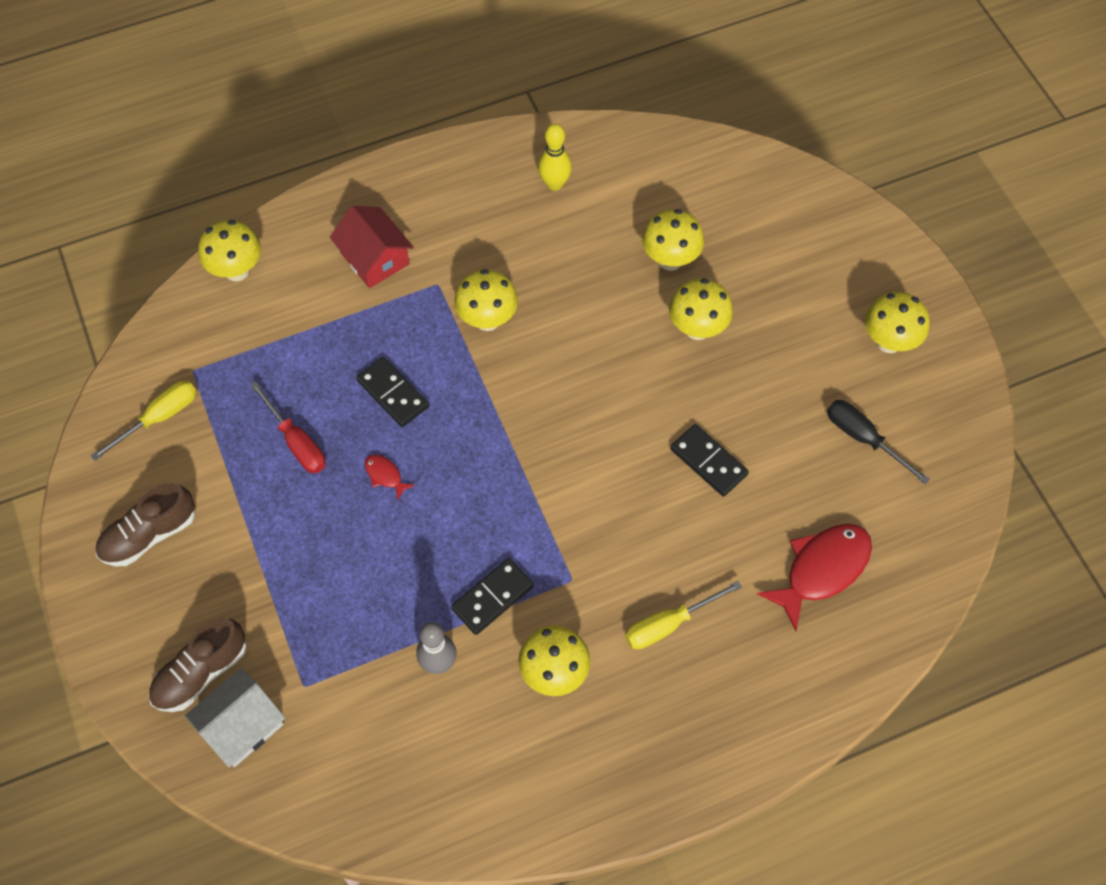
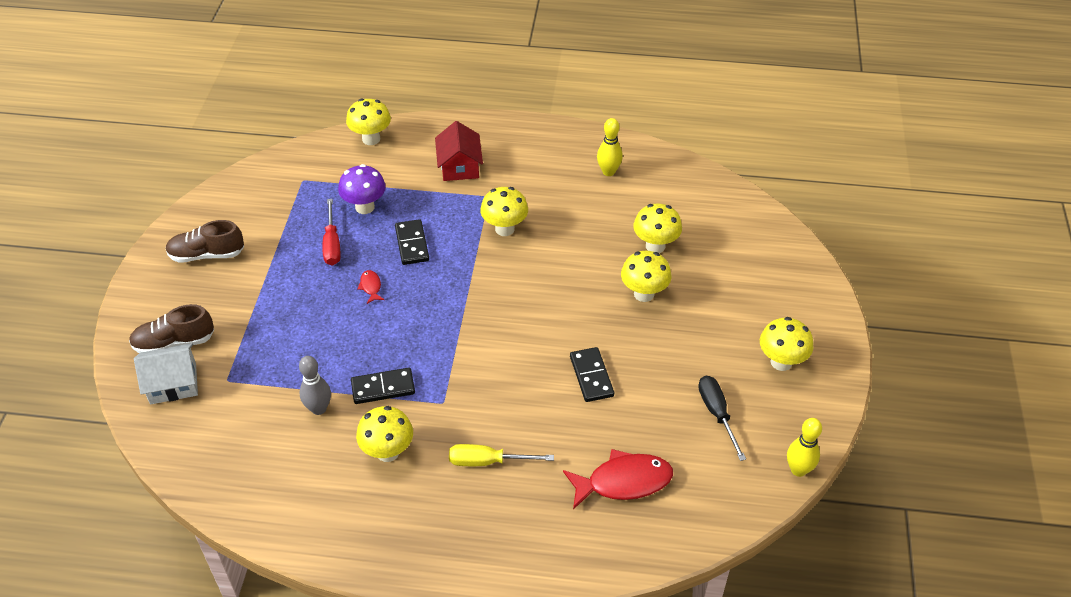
camera: 30 degrees right, 15 degrees down
(159, 418) = (263, 196): yellow screwdriver -> none
(299, 371) = (365, 207): none -> purple mushroom
(980, 461) = (798, 470): none -> yellow bowling pin

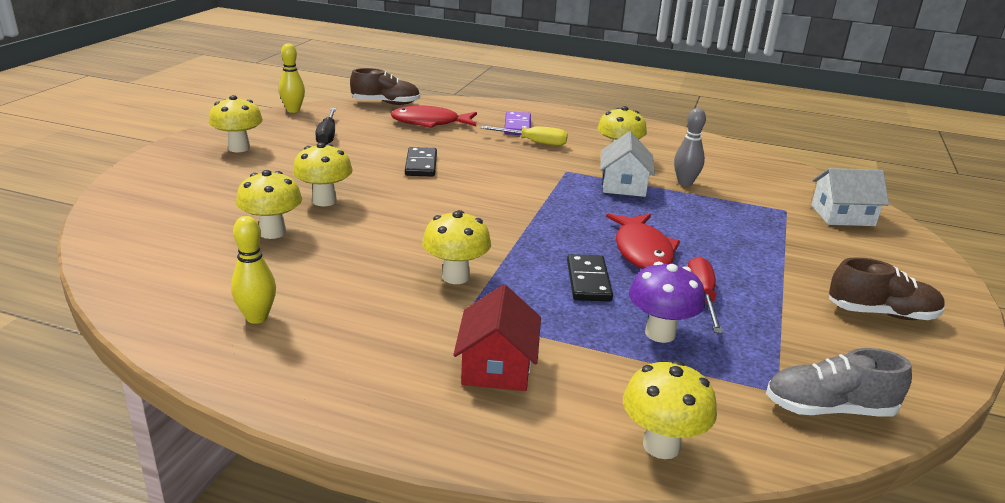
camera: 170 degrees left, 20 degrees down
(174, 342) = (864, 242): brown shoe -> brown shoe (386, 103)
(277, 174) = (829, 409): none -> grey shoe
(371, 287) = (642, 251): red fish -> red fish, size x2.20
(383, 388) = (624, 185): black domino -> white house
(516, 504) = (517, 126): none -> purple domino

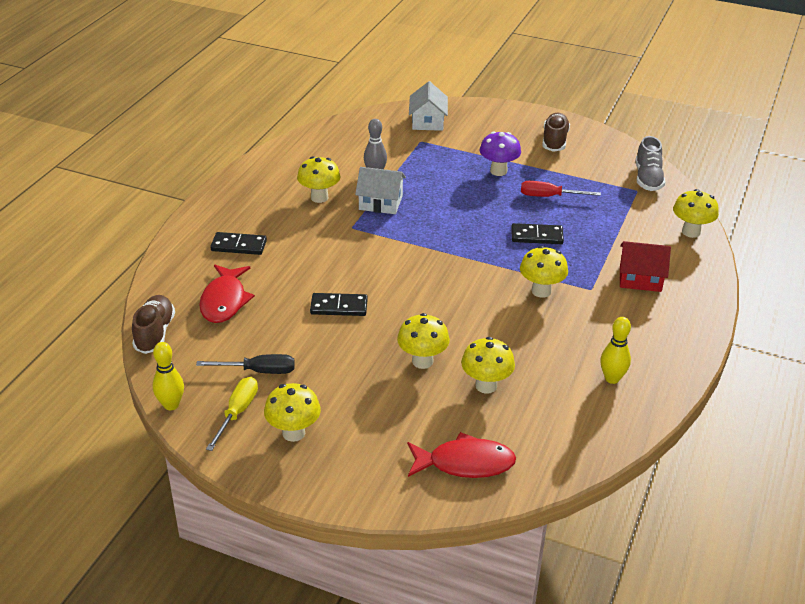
camera: 85 degrees left, 10 degrees up
(517, 126) = (239, 246): purple domino -> black domino
(534, 142) = (284, 239): yellow screwdriver -> yellow screwdriver (237, 413)
(642, 251) = (491, 209): red fish -> red fish (465, 463)
(660, 333) = (592, 217): purple mushroom -> purple mushroom (498, 171)

